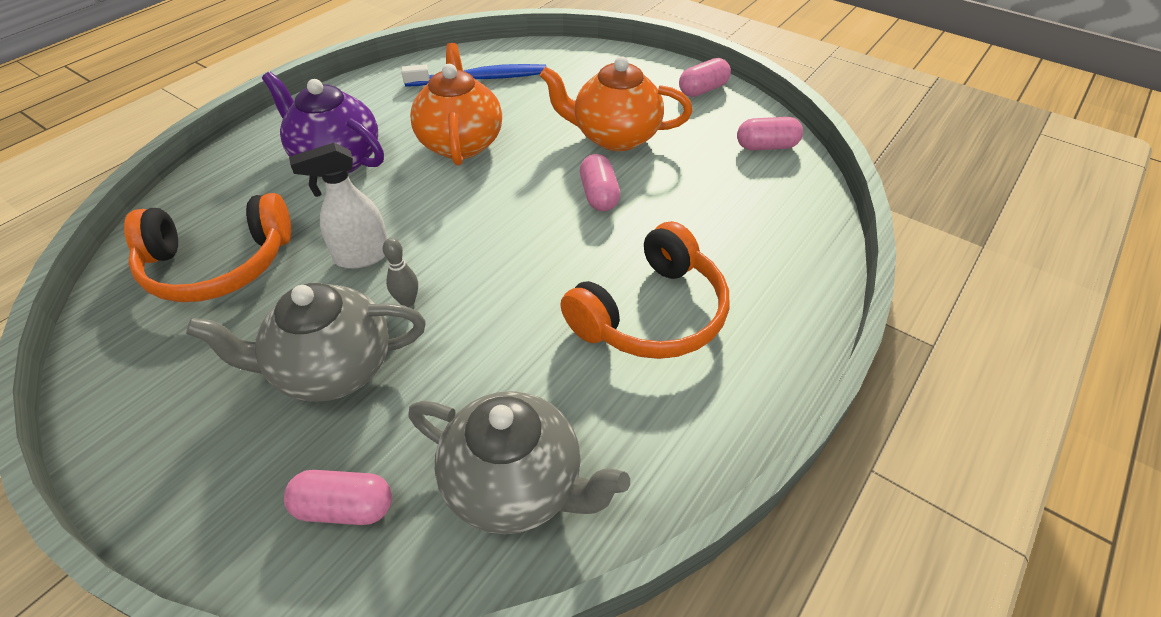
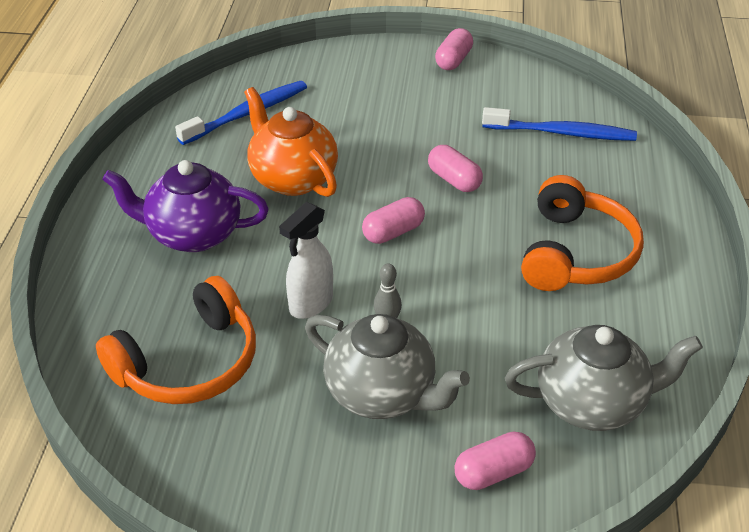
camera: 30 degrees left, 5 degrees down
(332, 369) = (382, 393): grey teapot -> grey teapot turned 105 degrees counterclockwise
(615, 137) = (420, 126): orange teapot -> none
(749, 189) = (562, 133): none -> blue toothbrush
(766, 146) = (545, 93): pink capsule -> pink capsule (393, 232)

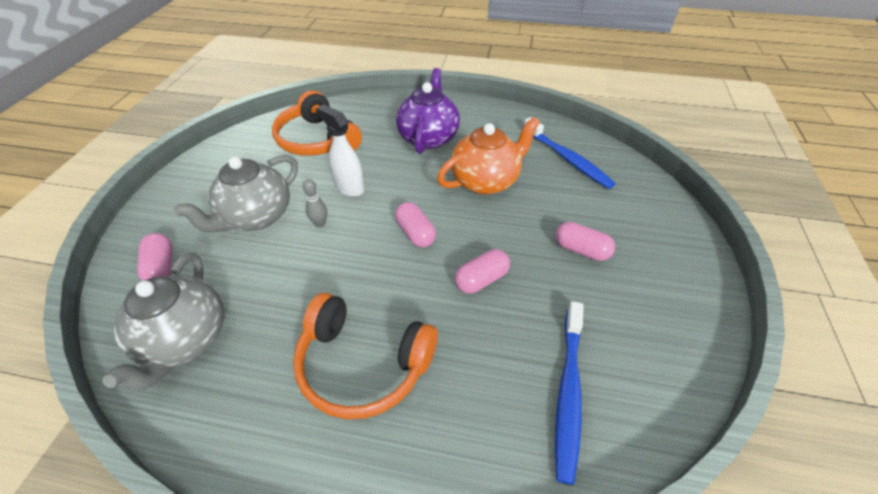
camera: 95 degrees right, 5 degrees up
(453, 60) = (695, 302): pink capsule -> pink capsule (581, 250)

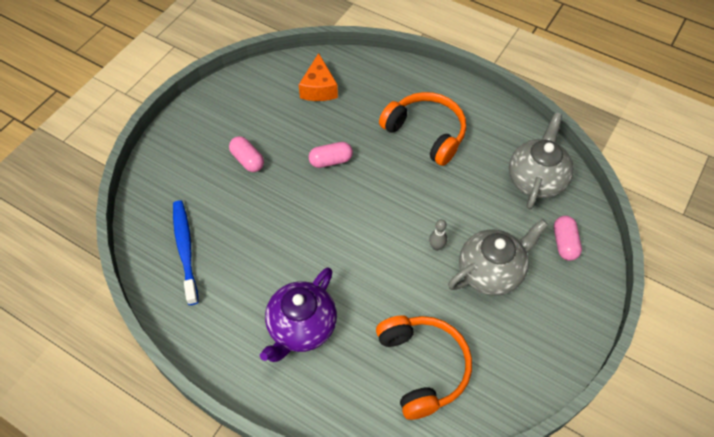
camera: 160 degrees left, 10 degrees up
(349, 187) = (403, 281): white spray bottle -> none
(415, 233) = (361, 212): pink capsule -> none
(486, 181) = (277, 247): orange teapot -> none
(568, 392) = (319, 88): blue toothbrush -> orange cheese

